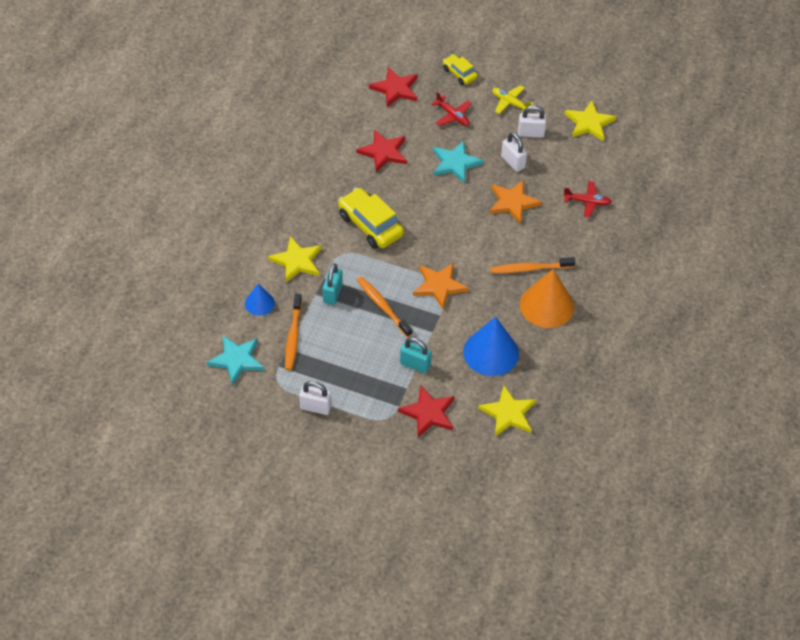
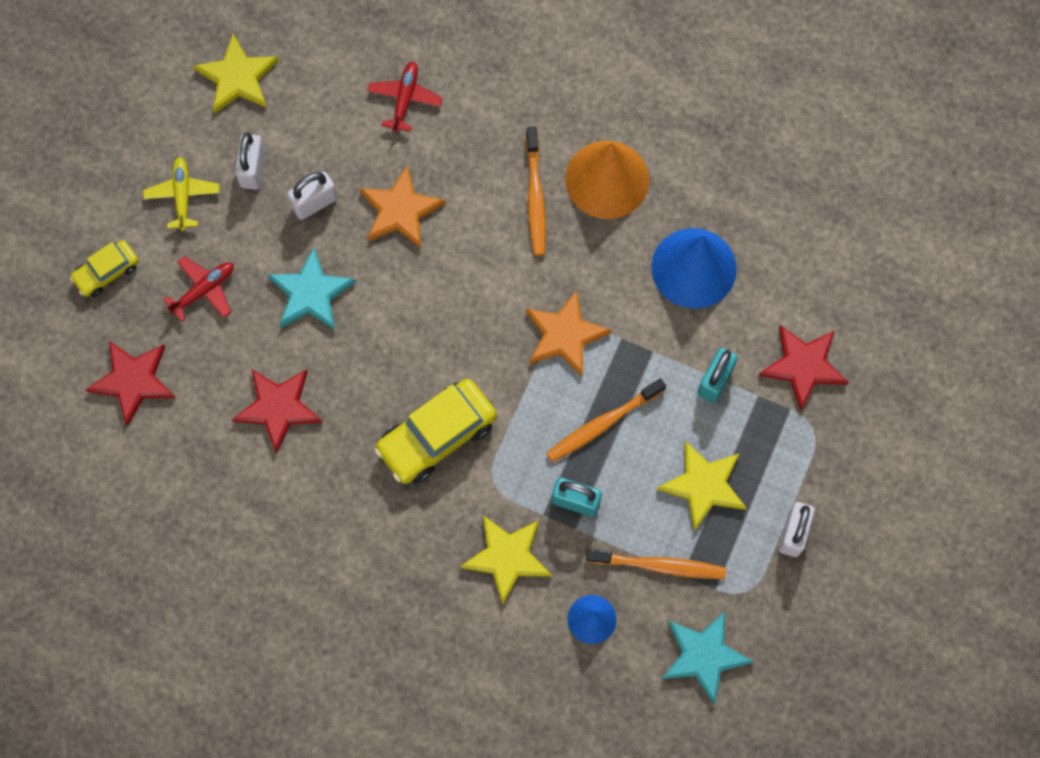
camera: 85 degrees left, 20 degrees up
(508, 413) = (803, 252): yellow star -> yellow star (704, 485)
(510, 103) = (182, 195): yellow plane -> yellow plane turned 135 degrees clockwise

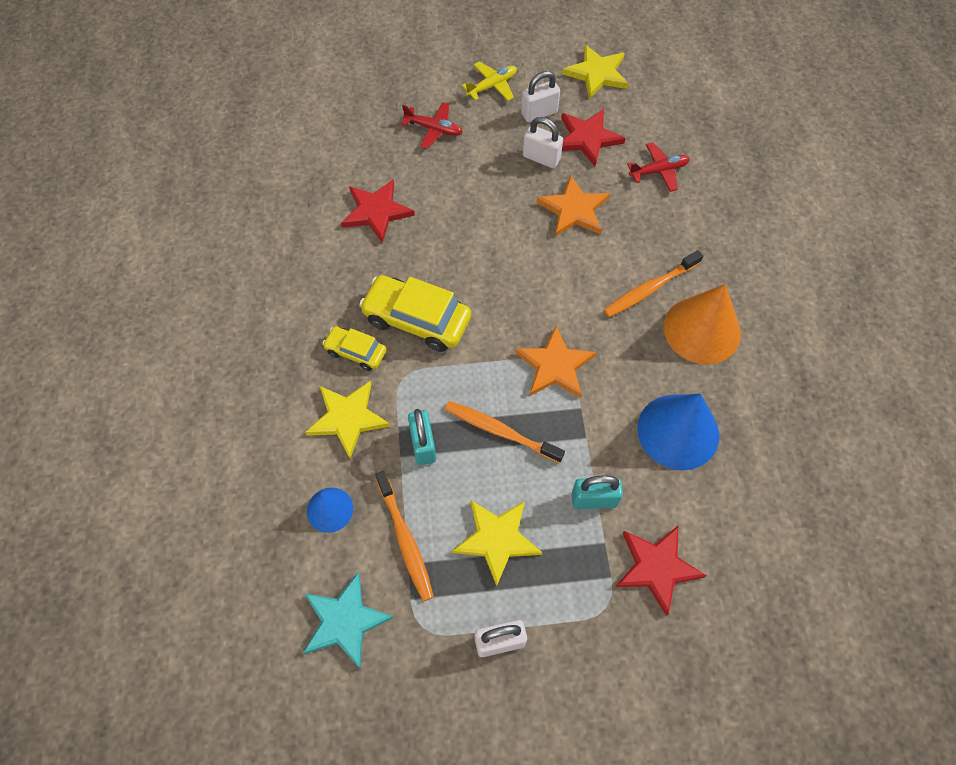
camera: 60 degrees right, 10 degrees down
(107, 272) = (411, 74): yellow car -> yellow car (356, 352)
(133, 381) = (344, 123): red star -> red star (587, 138)
(311, 293) = (474, 188): turquoise star -> none

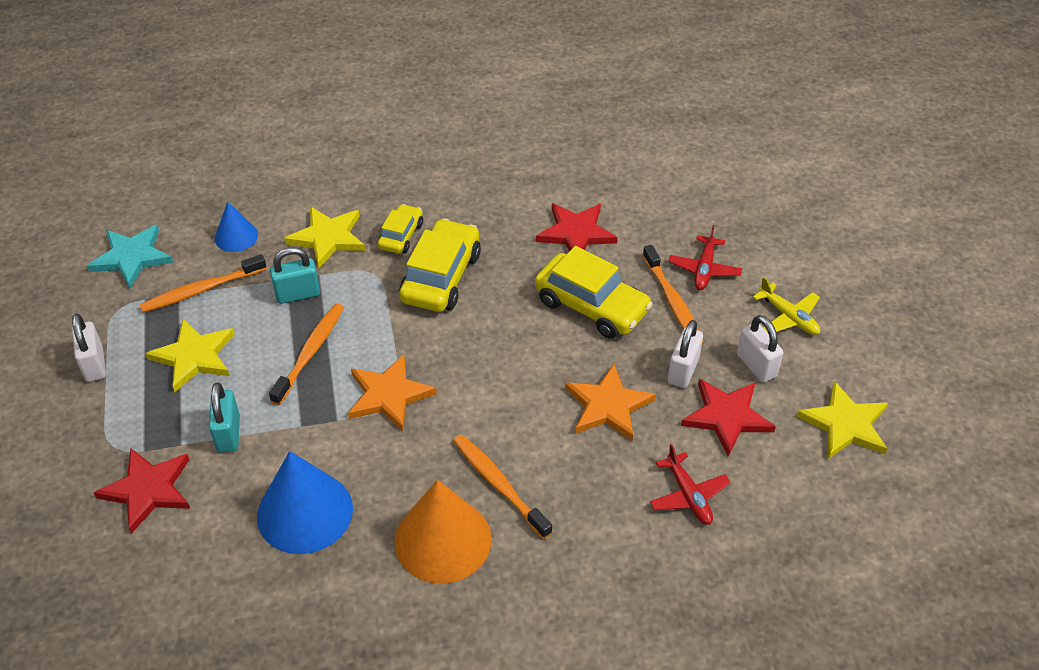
camera: 85 degrees right, 15 degrees down
(466, 209) = (591, 306): none -> yellow car
(468, 154) = (673, 302): none -> orange toothbrush

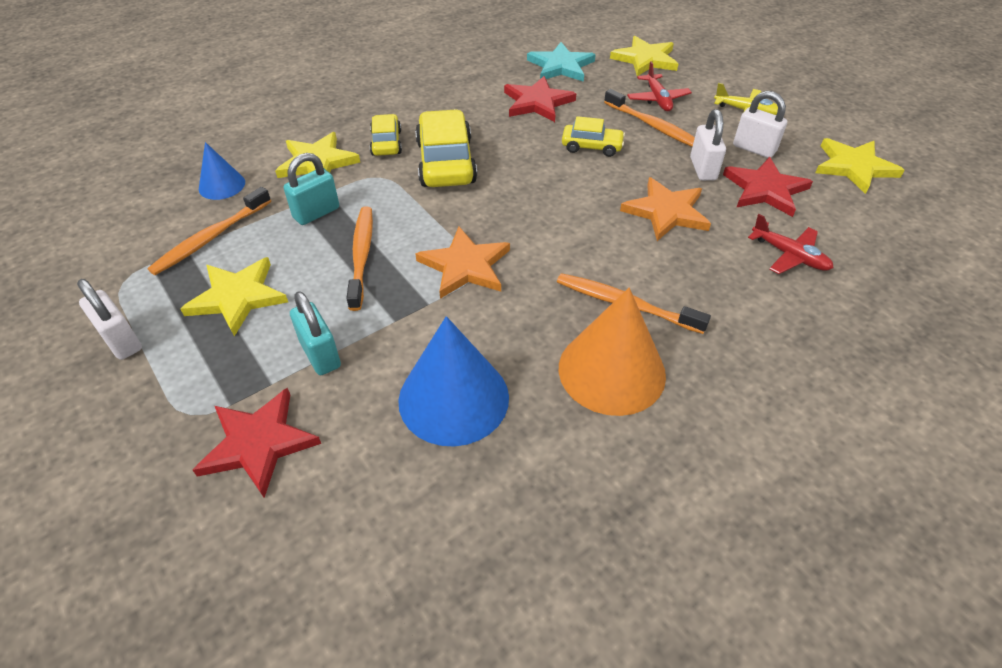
camera: 25 degrees left, 0 degrees up
(132, 257) = (114, 232): turquoise star -> turquoise star (560, 66)
(591, 306) = (591, 147): yellow car -> yellow car, size x0.57
(732, 211) = (645, 59): none -> yellow star

